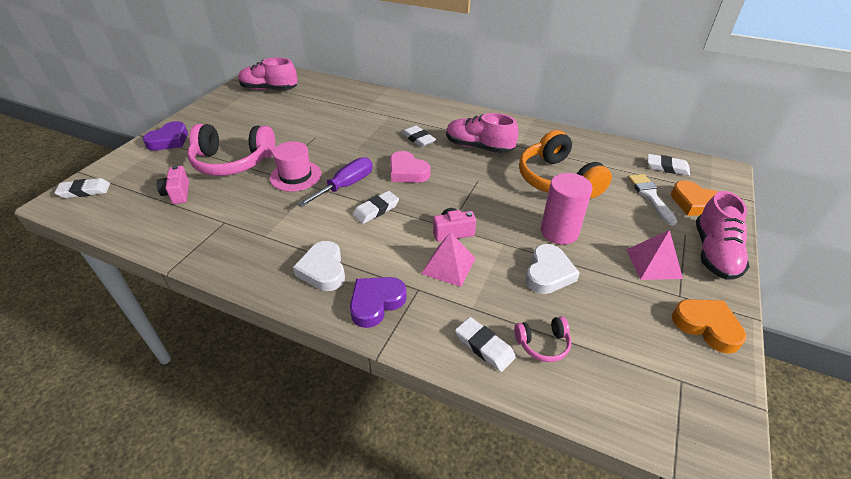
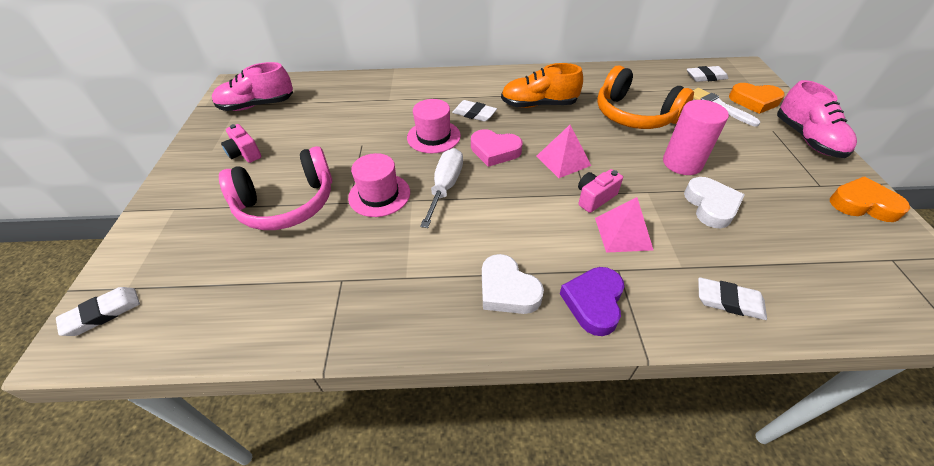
camera: 25 degrees left, 5 degrees up
(169, 140) = (175, 204): purple heart -> none
(178, 193) = (248, 267): pink camera -> pink camera (245, 153)
(346, 186) = (445, 187): purple screwdriver -> white screwdriver
(371, 147) = (433, 136): none -> pink hat
(376, 210) = (500, 202): white eraser -> none
(478, 147) = (538, 105): pink shoe -> orange shoe
(543, 344) = (771, 275): pink headphones -> none
(653, 263) = (777, 164): pink pyramid -> pink pyramid (563, 160)

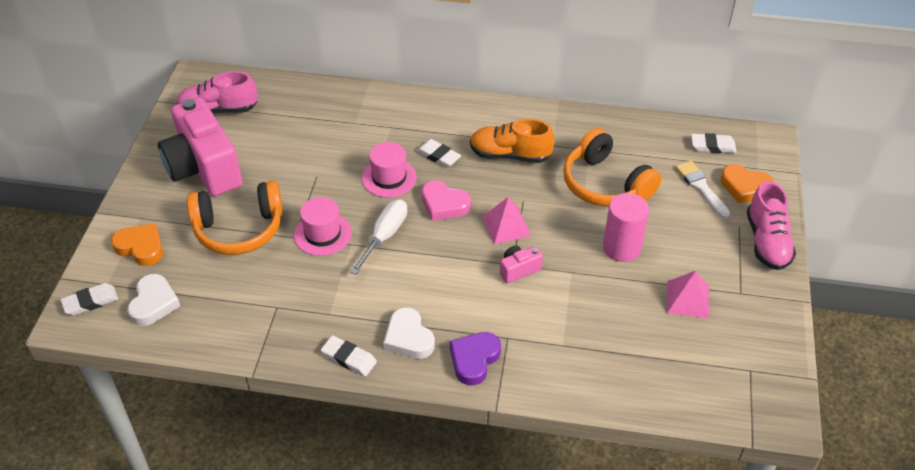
camera: 10 degrees right, 0 degrees up
(245, 153) = (204, 168): pink camera -> pink camera, size x2.42
(287, 203) = (239, 229): pink headphones -> orange headphones
(623, 233) = (527, 307): pink pyramid -> pink pyramid (687, 299)
(711, 206) = (622, 295): white heart -> white heart (154, 303)
(729, 301) = (585, 378): white eraser -> white eraser (349, 358)
(863, 204) = (766, 318): orange heart -> orange heart (141, 247)

